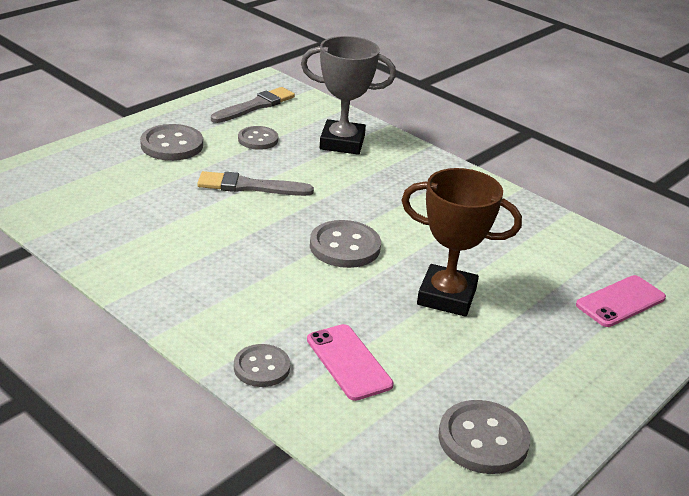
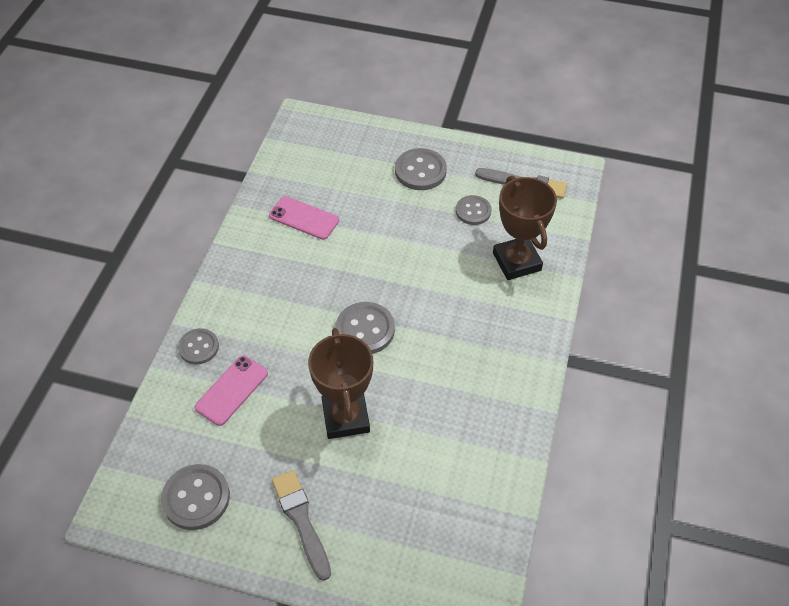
camera: 65 degrees right, 20 degrees up
(250, 186) = (401, 240): grey brush -> grey brush (301, 520)
(342, 143) = (516, 262): grey trophy -> brown trophy
(620, 302) = (424, 541): pink phone -> pink phone (304, 218)

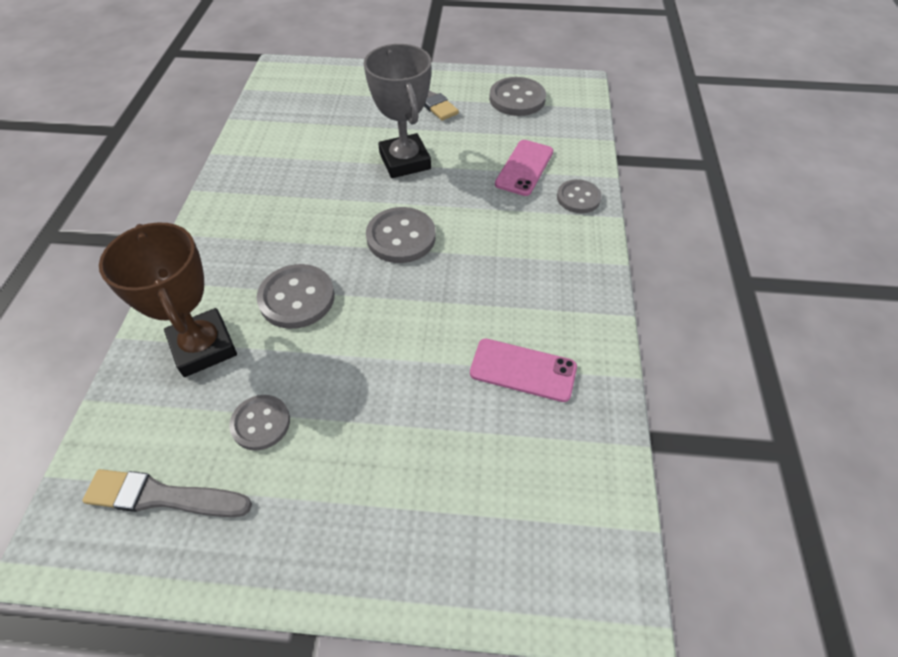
camera: 170 degrees right, 0 degrees up
(346, 417) = (405, 161): brown trophy -> grey trophy
(420, 171) = (352, 495): grey button -> grey button (297, 298)

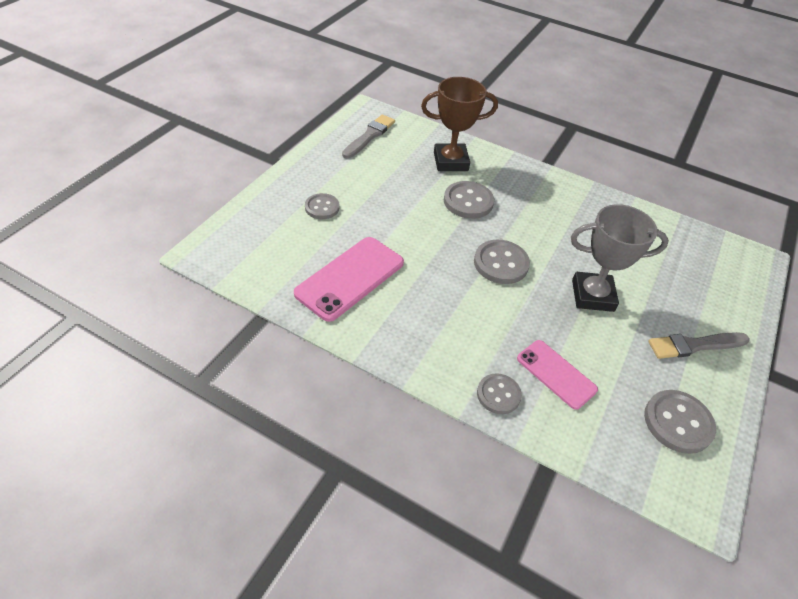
camera: 110 degrees right, 5 degrees down
(261, 423) = (388, 170): grey button -> grey button (322, 207)
(523, 370) = (350, 278): pink phone -> pink phone, size x1.57

